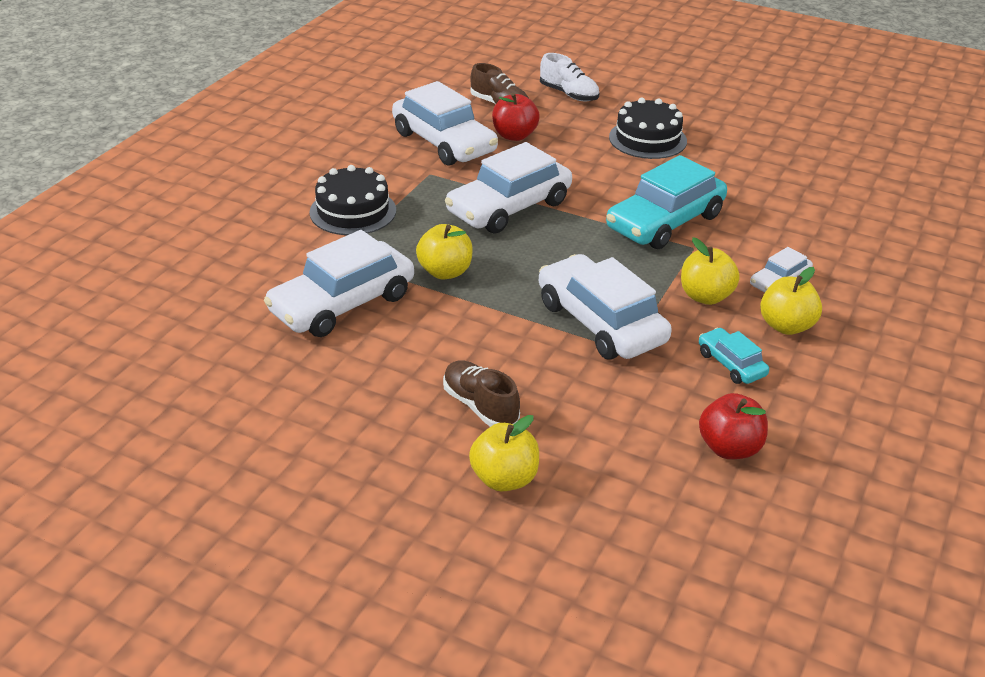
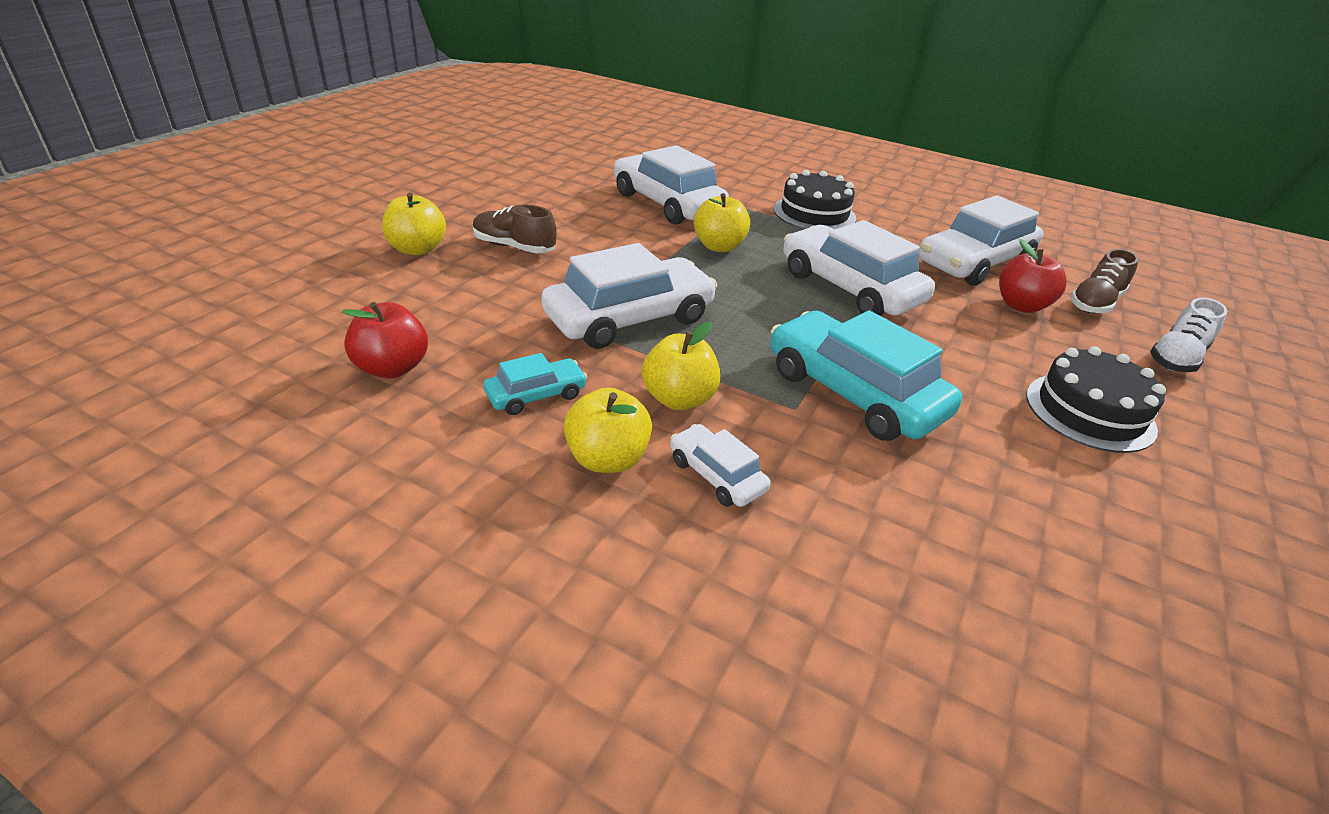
camera: 90 degrees right, 0 degrees up
(480, 406) = (514, 247): brown shoe -> brown shoe turned 120 degrees counterclockwise

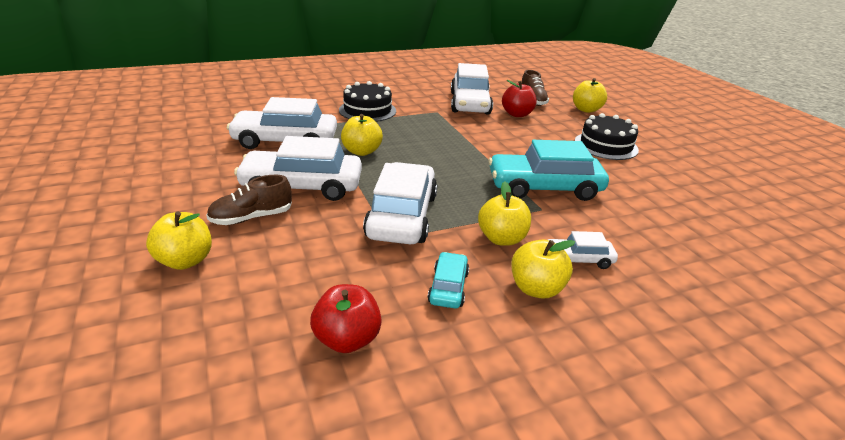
camera: 50 degrees left, 5 degrees down
(850, 288) = (453, 141): white car -> white car (302, 186)
(1176, 358) = (586, 110): white shoe -> yellow apple

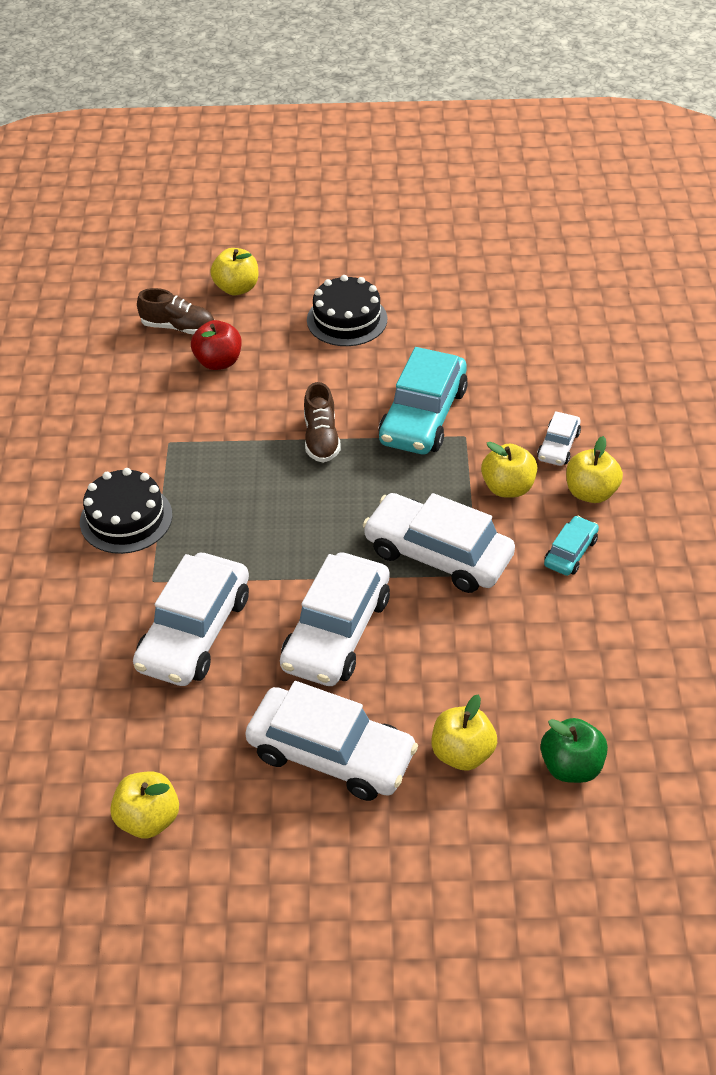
camera: 65 degrees left, 15 degrees up
(169, 330) = (571, 766): none -> green apple
(251, 218) = (394, 689): brown shoe -> brown shoe (321, 438)
(347, 339) = (618, 639): red apple -> none
(361, 151) = (264, 555): yellow apple -> yellow apple (148, 819)
(448, 287) = (570, 552): turquoise car -> turquoise car turned 90 degrees clockwise
(470, 103) = (155, 397): white car -> white car (331, 754)

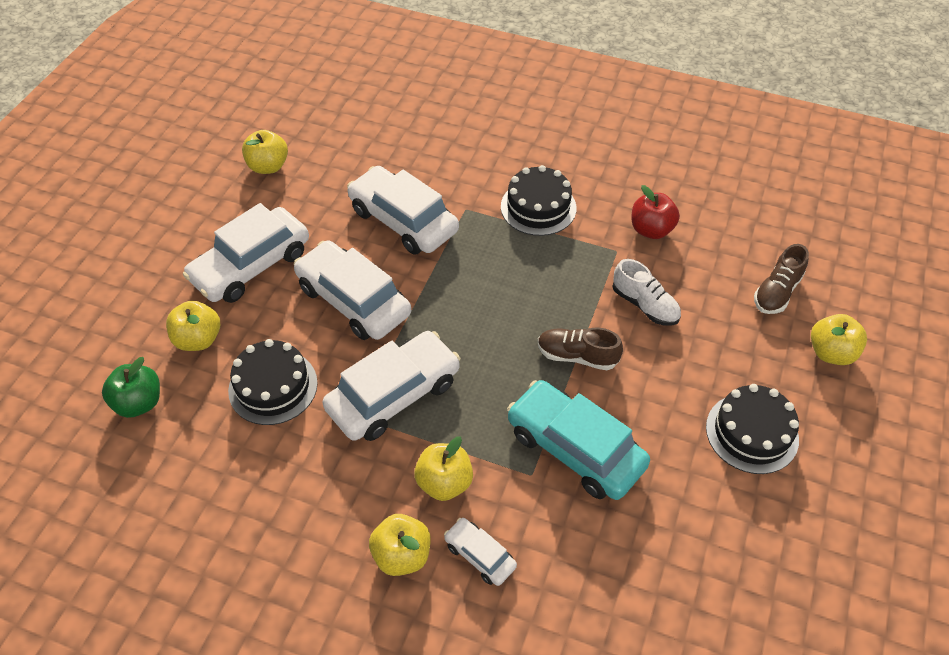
camera: 110 degrees right, 5 degrees up
(218, 362) = (714, 309): red apple -> red apple (651, 230)
(235, 407) = (645, 305): none -> white shoe
(483, 655) = (273, 386): none -> black cake
(570, 552) = (338, 500): turquoise car -> none

